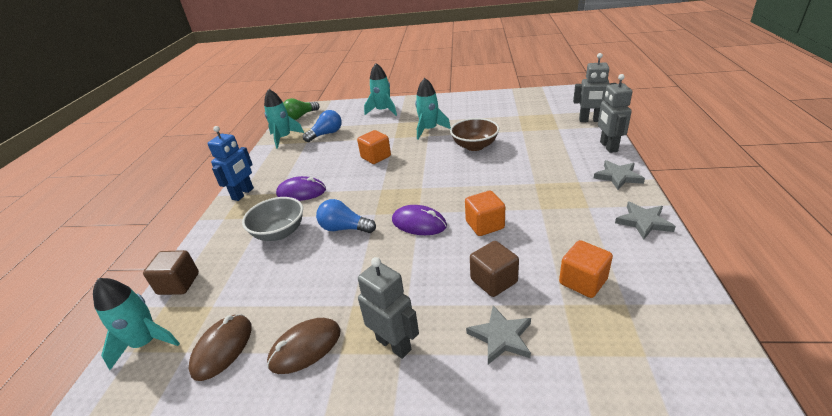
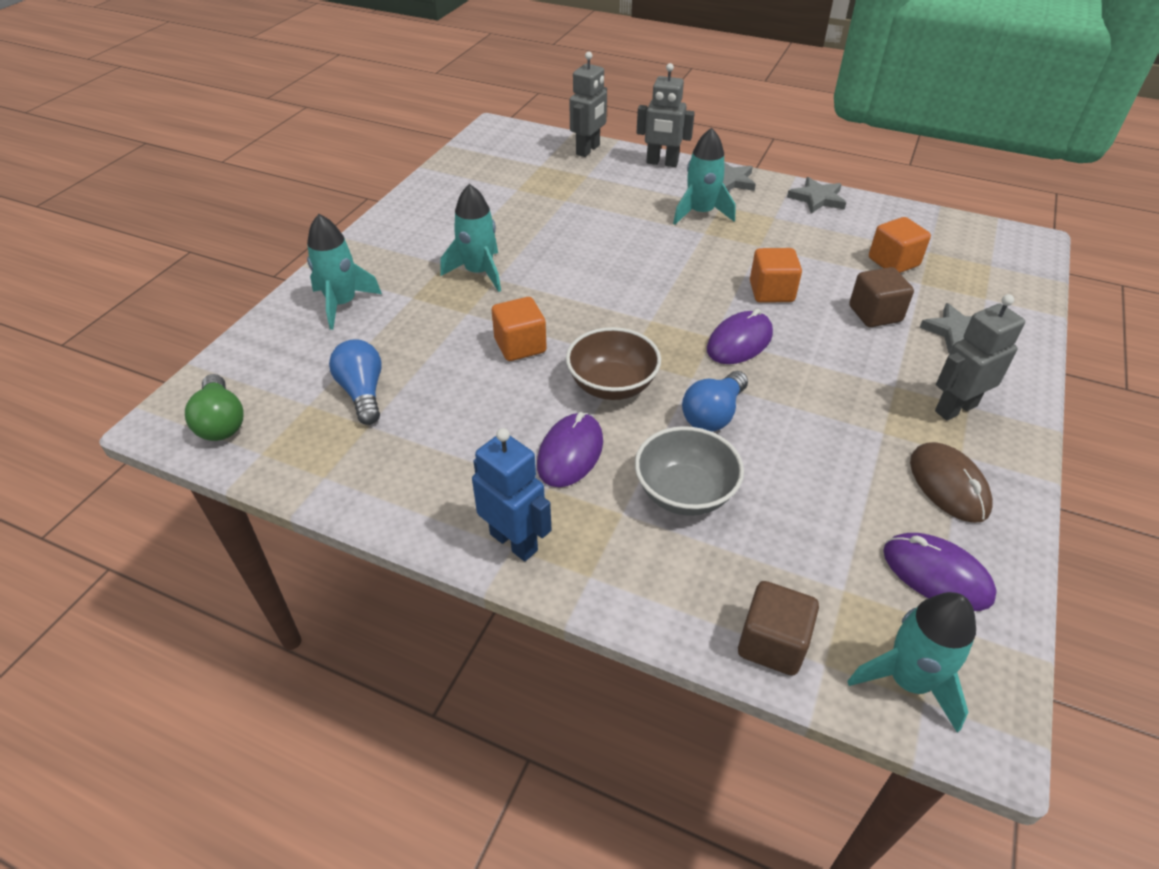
camera: 75 degrees left, 10 degrees up
(222, 348) = (936, 574): brown mouse -> purple mouse
(284, 138) = (311, 460): turquoise rocket -> turquoise rocket (701, 213)
(474, 146) = (573, 247): brown bowl -> brown bowl (612, 385)

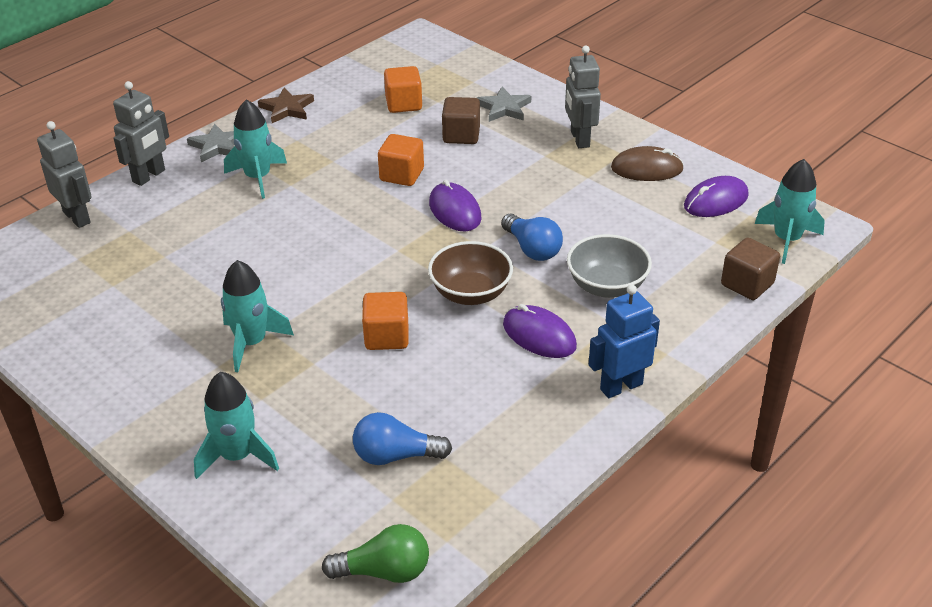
camera: 70 degrees left, 5 degrees down
(817, 198) = (287, 108): grey star -> brown star

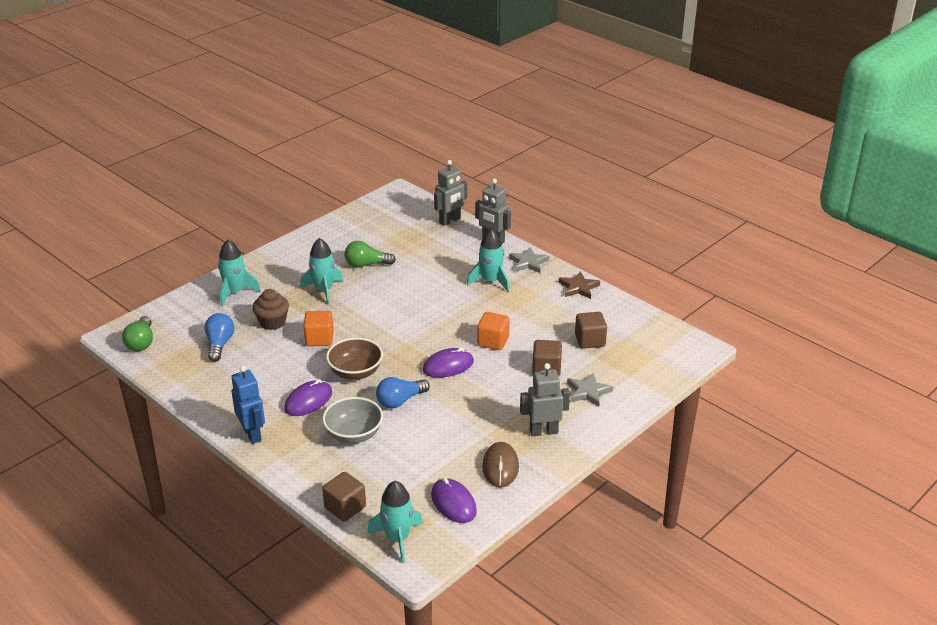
camera: 90 degrees right, 5 degrees down
(184, 299) = (366, 264): none -> green light bulb
(336, 395) = (272, 322): none -> brown cupcake
(403, 104) = (590, 340): orange cube -> brown cube

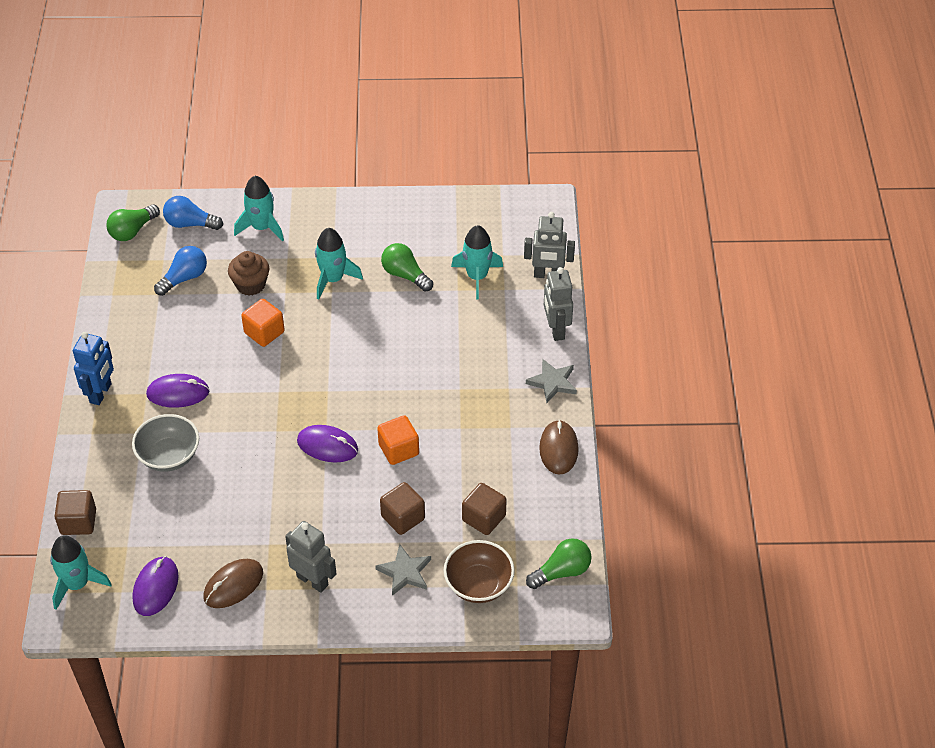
camera: 45 degrees right, 15 degrees up
(355, 372) = (248, 392): brown bowl -> brown bowl (478, 584)
(400, 401) = (244, 451): blue light bulb -> blue light bulb (190, 224)
(490, 281) = (488, 378): turquoise rocket -> turquoise rocket (477, 277)
(578, 287) = (558, 449): brown star -> brown mouse
(667, 336) = (561, 571): none -> green light bulb

